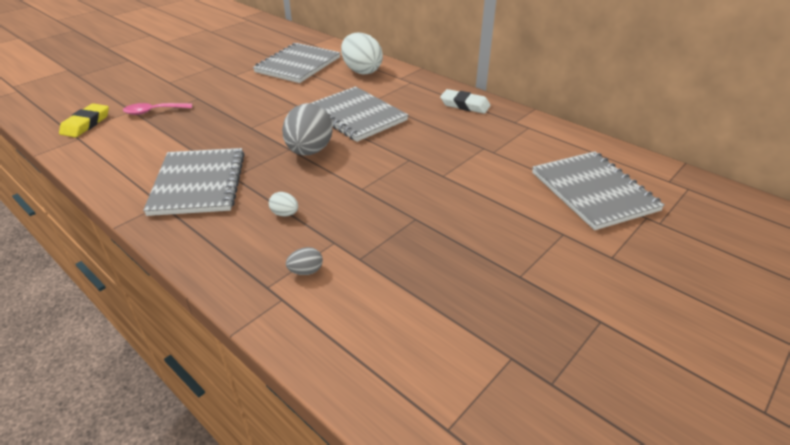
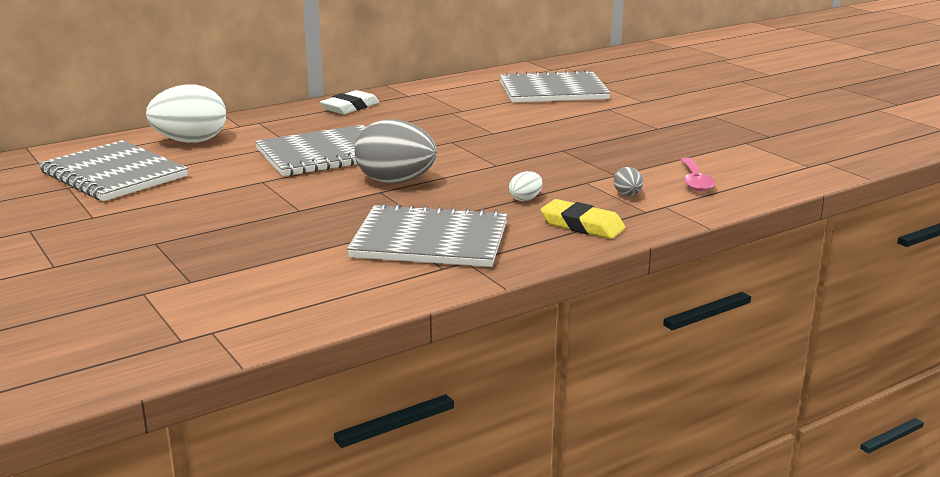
camera: 75 degrees left, 15 degrees down
(86, 124) = (158, 329): yellow eraser -> yellow eraser (582, 225)
(153, 111) = (170, 274): pink spoon -> pink spoon (695, 181)

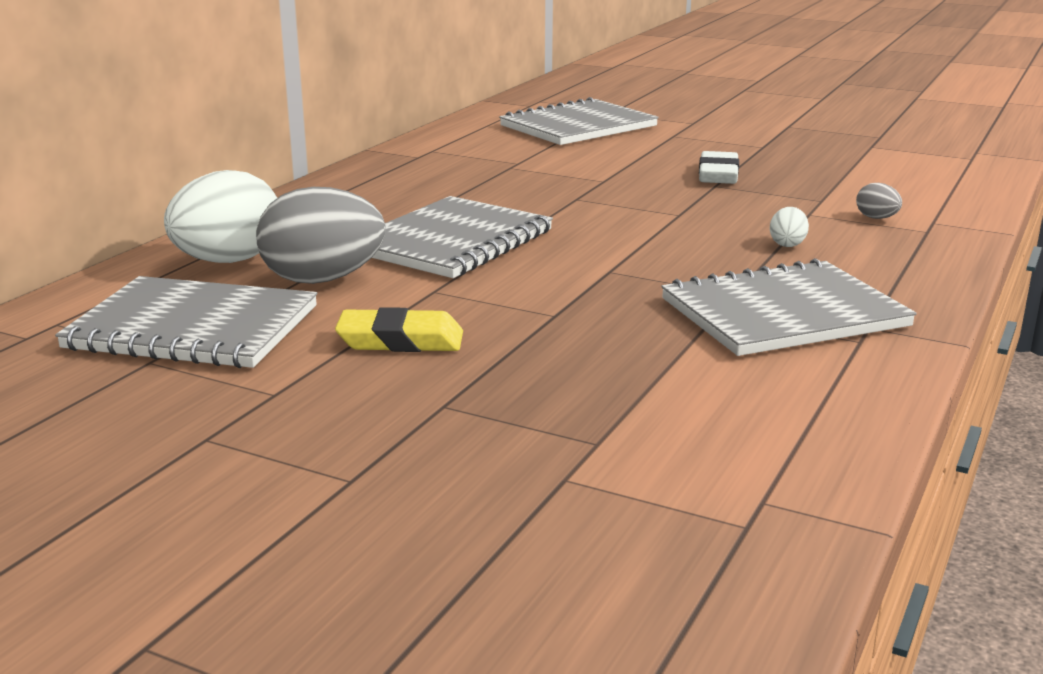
camera: 30 degrees left, 0 degrees up
(350, 107) = (372, 181): white eraser -> white eraser (718, 174)
(395, 182) = (605, 256): grey egg -> grey egg (323, 280)
(582, 225) = (900, 259): yellow eraser -> yellow eraser (400, 340)
(695, 181) = (908, 192): pink spoon -> none

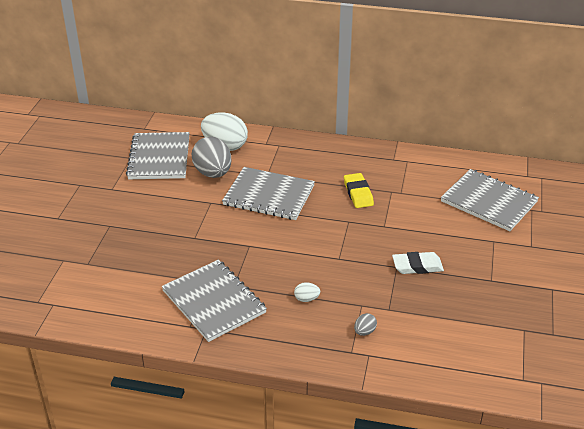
camera: 75 degrees right, 15 degrees up
(400, 340) = (159, 205): yellow eraser -> yellow eraser (358, 193)

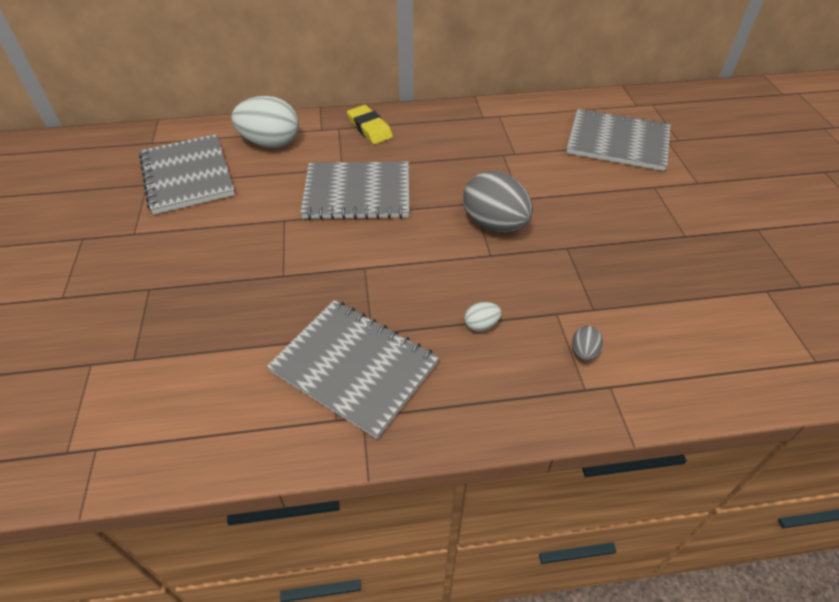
camera: 20 degrees left, 10 degrees up
(213, 173) = (270, 180): grey egg -> grey egg (494, 224)
(358, 193) = (466, 165): yellow eraser -> yellow eraser (369, 128)
(417, 266) = (591, 240): white eraser -> none

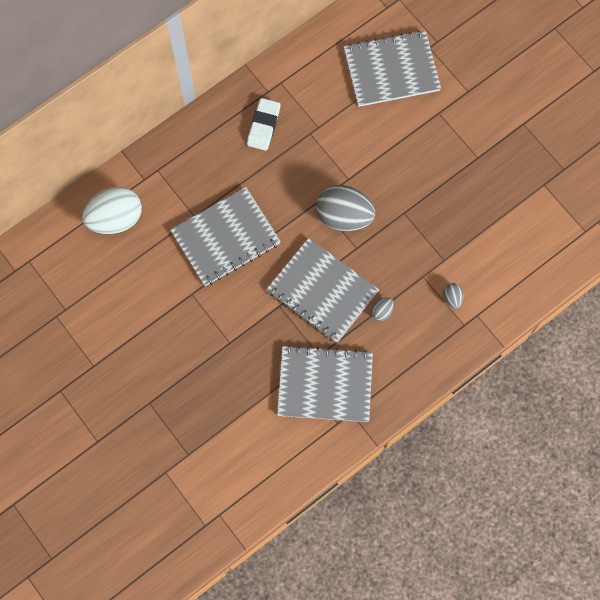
camera: 30 degrees left, 25 degrees up
(187, 176) = (80, 290): grey notebook -> grey notebook (322, 291)
(369, 128) = (183, 157): yellow eraser -> none
(461, 135) = (263, 126): none -> white eraser
(481, 325) = (382, 311): white egg -> grey egg

